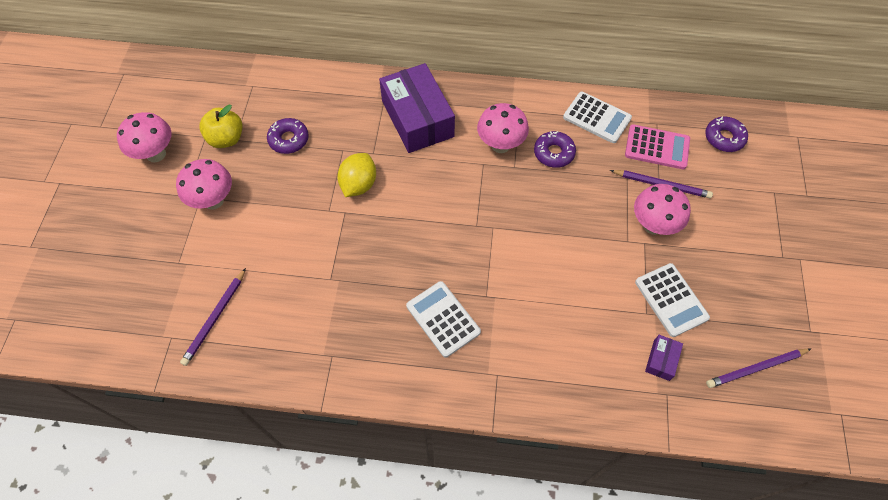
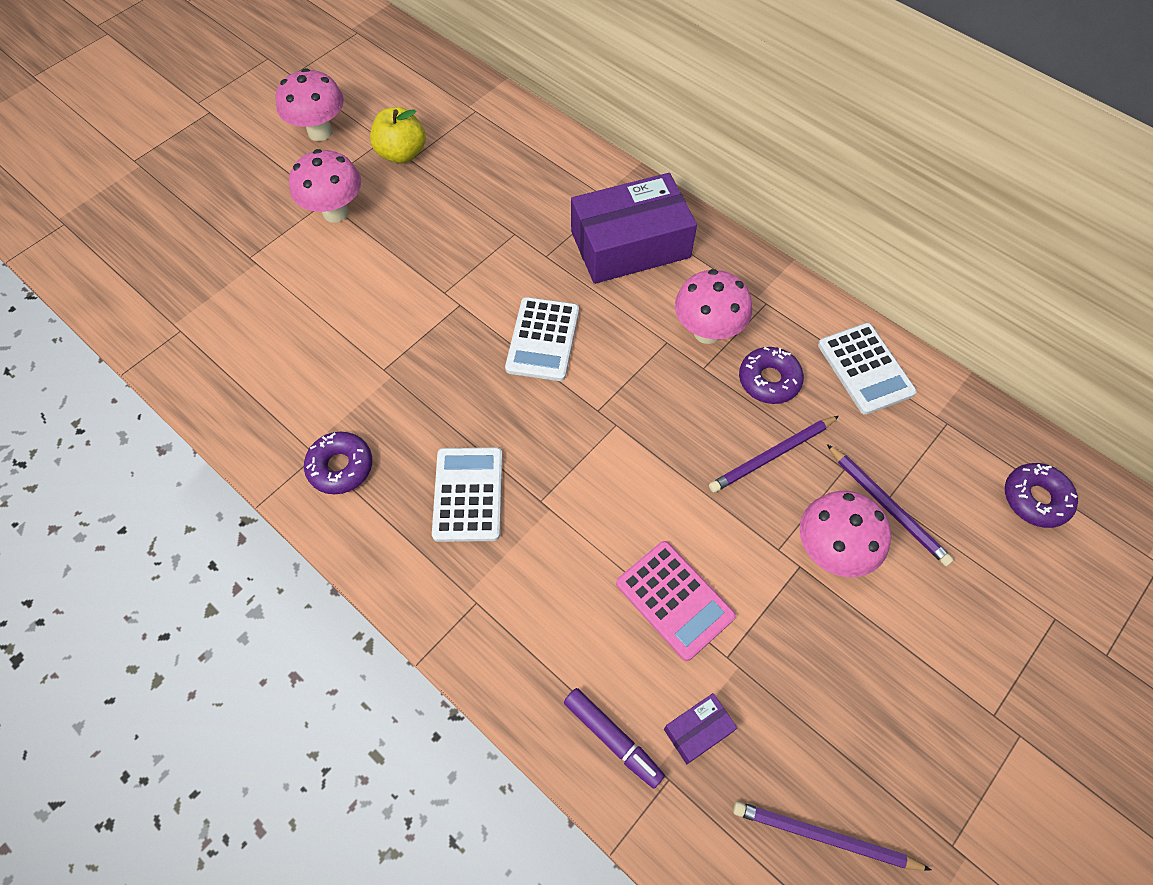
camera: 35 degrees right, 0 degrees up
(215, 318) = (236, 337): purple pencil -> purple pencil (772, 456)
(289, 139) = (465, 190): purple donut -> purple donut (340, 467)
(359, 185) = (500, 282): yellow lemon -> none
(417, 118) = (630, 244): purple box -> purple box turned 60 degrees clockwise
(625, 394) = (612, 739): none -> purple marker
(657, 147) = (921, 454): pink calculator -> pink calculator (674, 600)
(671, 300) = (776, 663): white calculator -> white calculator (543, 339)

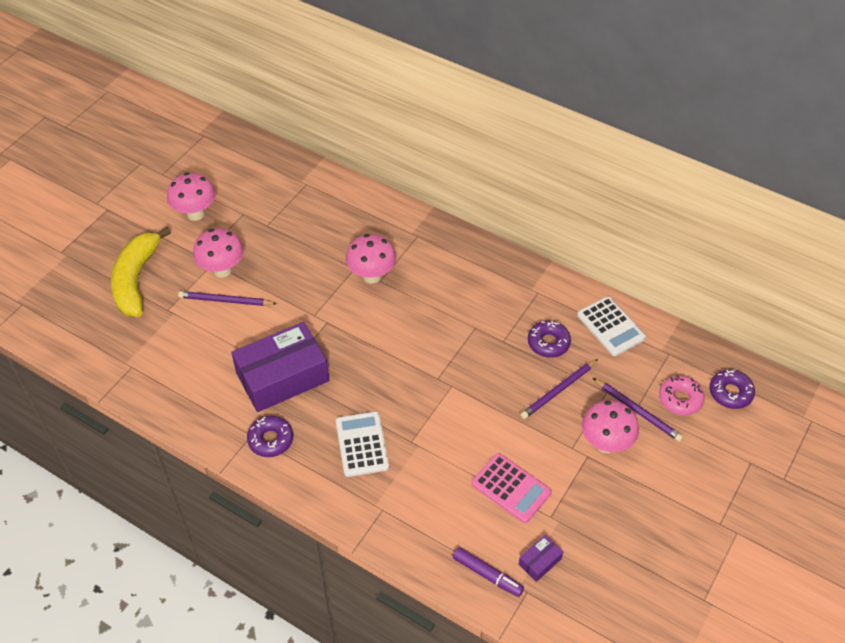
camera: 10 degrees left, 10 degrees down
(219, 210) = (136, 279): none -> yellow banana
(402, 154) = (260, 222): yellow apple -> none
(543, 339) = (390, 337): white calculator -> none
(630, 244) = (437, 265): purple box -> purple box (282, 377)
(707, 332) = (501, 317): pink mushroom -> pink mushroom (371, 276)
(824, 837) = (627, 608): purple pencil -> purple pencil (225, 301)
(955, 497) = (680, 399): none -> pink donut

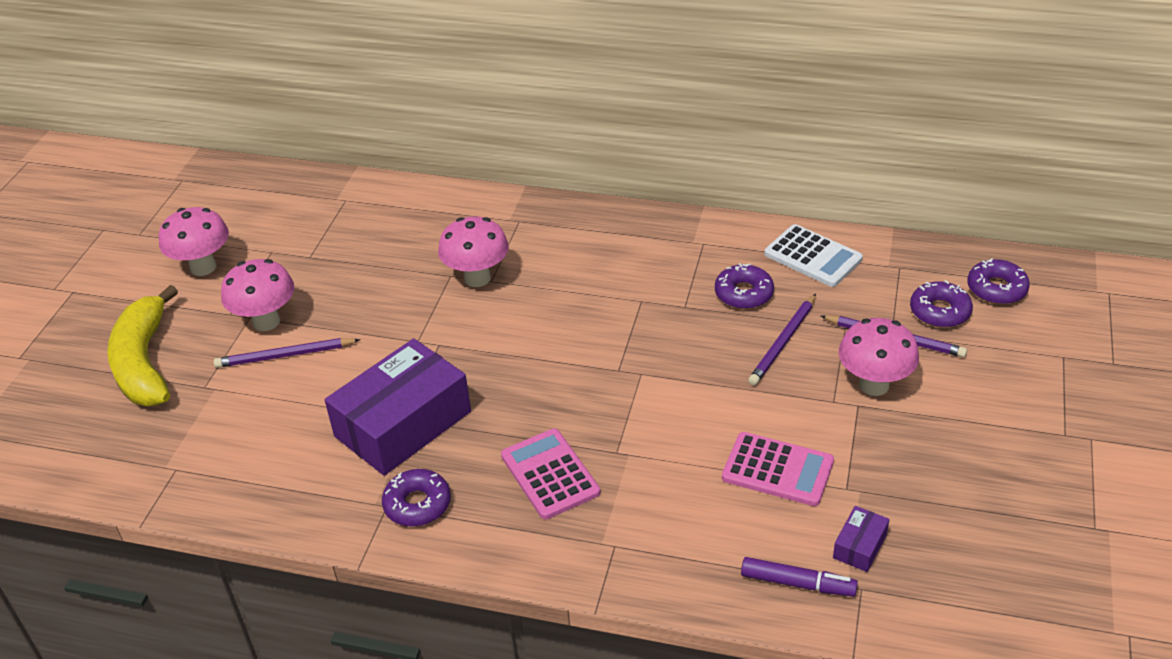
camera: 15 degrees left, 10 degrees down
(362, 444) = (550, 474): white calculator -> pink calculator
(680, 399) = (939, 311): pink donut -> purple donut

